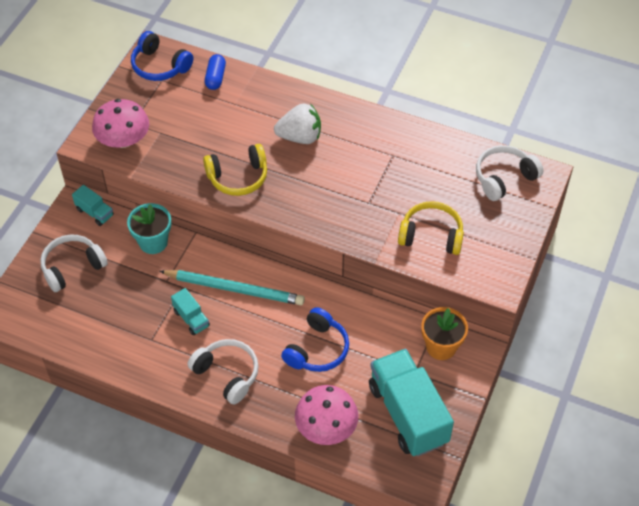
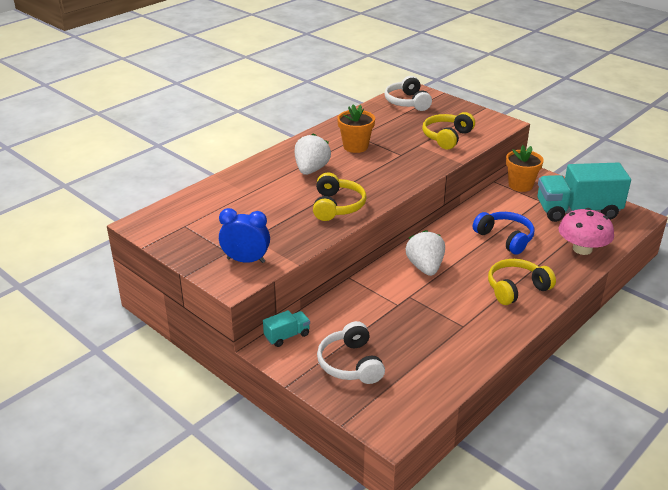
camera: 70 degrees left, 20 degrees down
(123, 140) = (246, 260): pink mushroom -> blue clock
(153, 242) = (347, 304): turquoise flower pot -> none
(160, 66) = (165, 223): blue headphones -> none
(191, 318) = (448, 297): turquoise truck -> none
(215, 77) = (208, 197): blue capsule -> none
(227, 374) = (516, 288): white headphones -> yellow headphones
(234, 289) = (425, 267): turquoise pencil -> white strawberry
(367, 159) = (355, 146): none -> orange flower pot

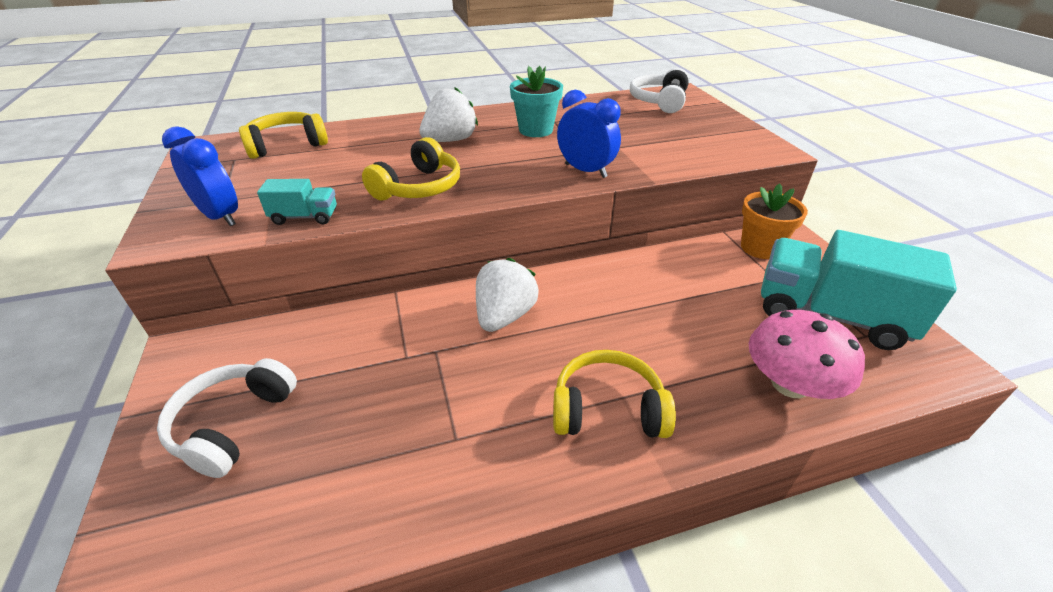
camera: 30 degrees right, 5 degrees up
(287, 336) = (224, 341): turquoise truck -> turquoise truck (305, 217)
(355, 146) = (535, 130): orange flower pot -> turquoise flower pot
(418, 167) = (585, 171): none -> blue clock
(446, 137) = (668, 147): yellow headphones -> yellow headphones (287, 145)
(505, 238) = (666, 316): blue headphones -> none

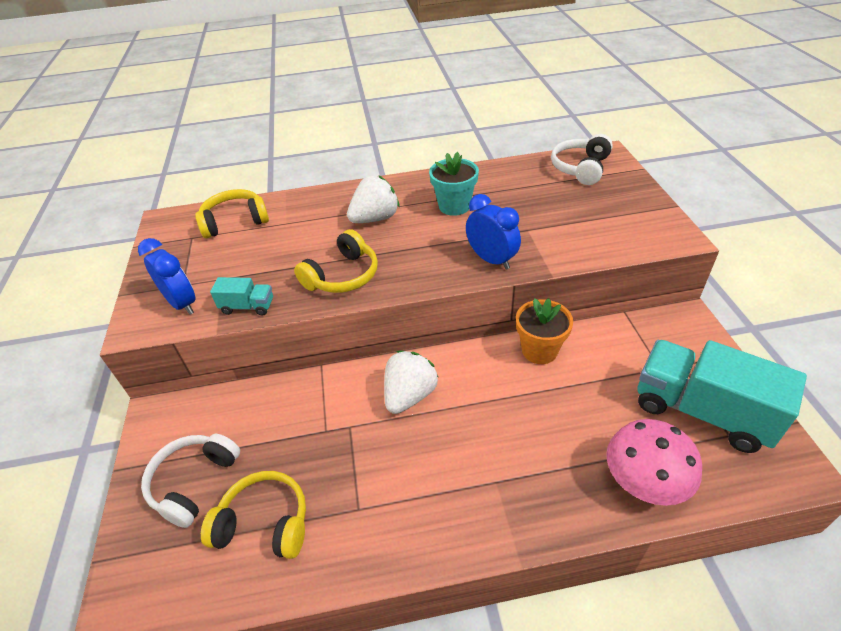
camera: 10 degrees right, 5 degrees up
(608, 409) = (483, 492): yellow headphones -> yellow headphones (264, 523)
(760, 248) = (655, 332): orange flower pot -> orange flower pot (539, 350)

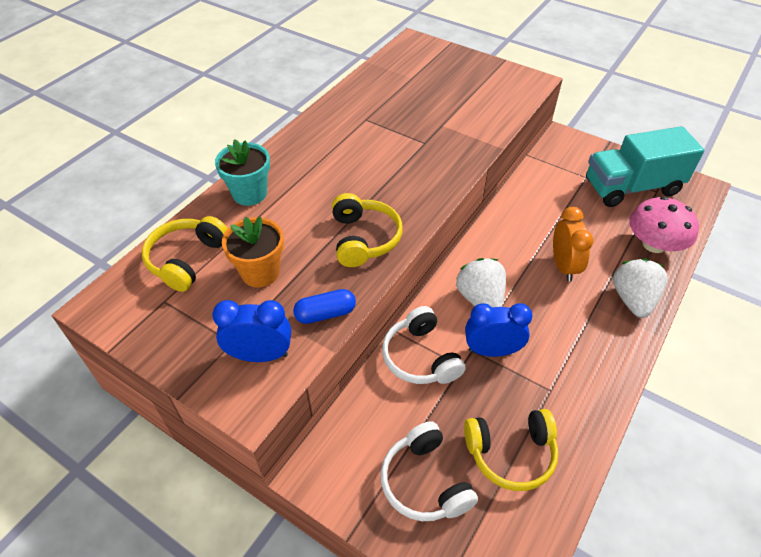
camera: 50 degrees left, 5 degrees up
(248, 306) = (325, 314): turquoise truck -> blue capsule
(264, 523) = (511, 454): yellow headphones -> yellow headphones turned 150 degrees counterclockwise
(375, 218) = (318, 180): white strawberry -> white strawberry (633, 300)
(454, 206) = (365, 136): turquoise flower pot -> turquoise flower pot (249, 194)
(491, 260) = (450, 160): blue clock -> blue clock (492, 350)
(517, 426) = (563, 266): none -> orange clock
(539, 350) = (514, 212): orange flower pot -> orange flower pot (260, 272)
(580, 168) = (412, 61): white headphones -> white headphones (420, 357)

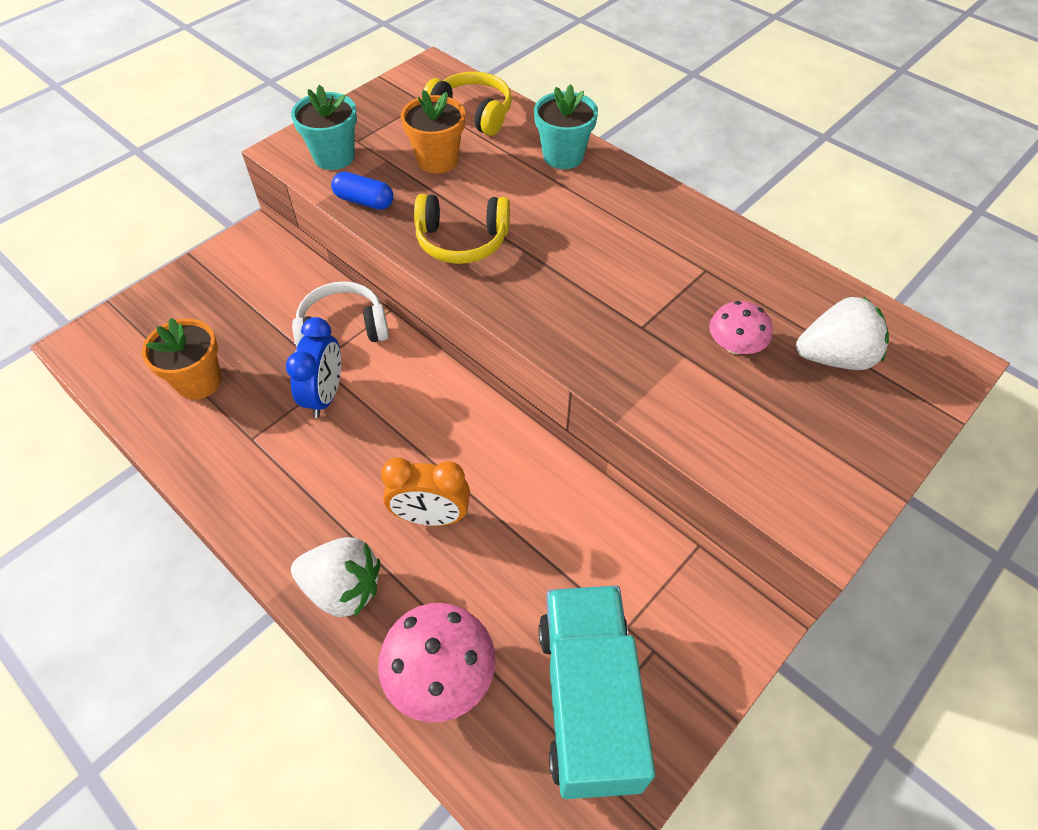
camera: 100 degrees right, 5 degrees up
(260, 355) = (334, 157): blue clock -> turquoise flower pot
(325, 314) = (364, 201): blue capsule -> blue capsule turned 60 degrees counterclockwise
(424, 482) = (207, 309): white headphones -> none
(427, 107) = (735, 345): none -> pink mushroom
(480, 299) = (404, 402): white strawberry -> white strawberry (834, 357)
(511, 454) = (199, 381): yellow headphones -> orange flower pot

